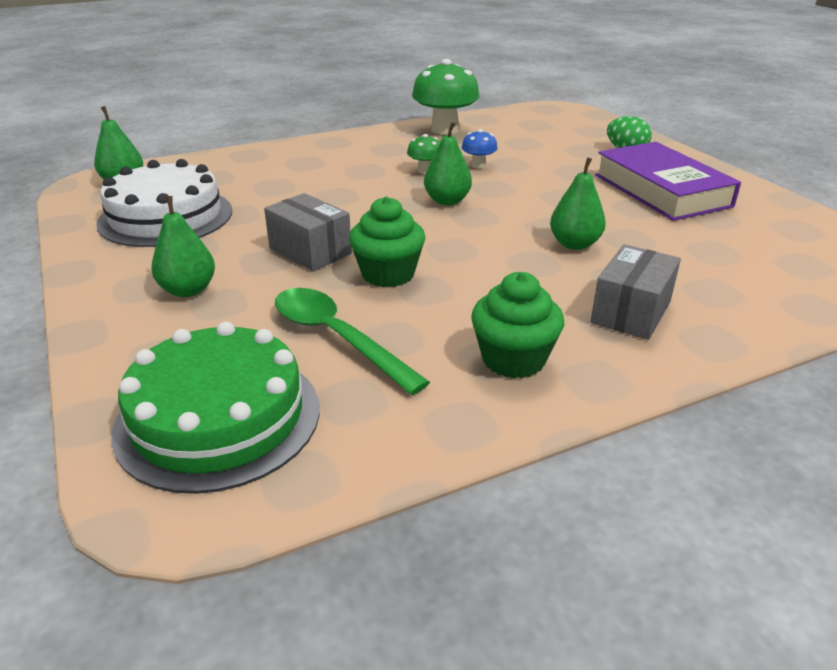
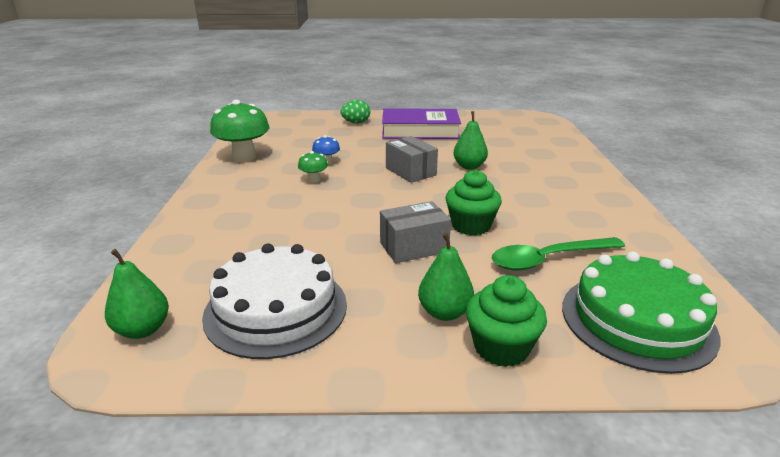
camera: 65 degrees left, 5 degrees down
(447, 201) = (375, 184): green pear -> none
(513, 359) = (590, 212): green cupcake -> green cupcake (501, 347)
(631, 312) = (553, 174): grey box -> grey box (411, 171)

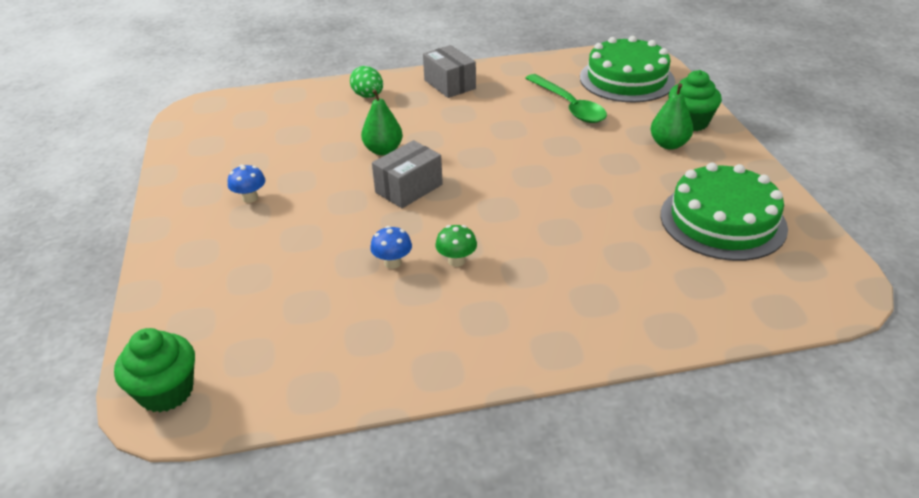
camera: 100 degrees left, 10 degrees up
(143, 329) = (803, 285): green pear -> none
(244, 157) = (387, 360): green mushroom -> none
(276, 309) = (722, 221): white cake -> green cake
(356, 123) = (204, 268): green egg -> green egg (368, 96)
(414, 247) = (585, 167): grey box -> grey box (450, 84)
(420, 131) = (250, 198): purple book -> blue mushroom
(471, 226) = (530, 141): green cupcake -> green cupcake (166, 391)

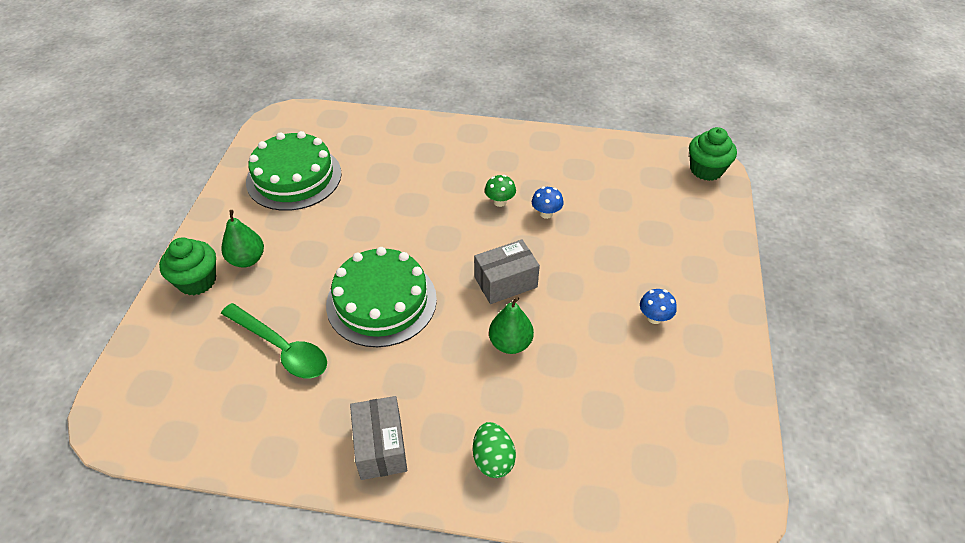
camera: 160 degrees left, 10 degrees up
(569, 106) = (281, 348): green spoon -> green spoon turned 135 degrees clockwise
(626, 79) = (176, 375): green cake -> green cake (381, 301)

